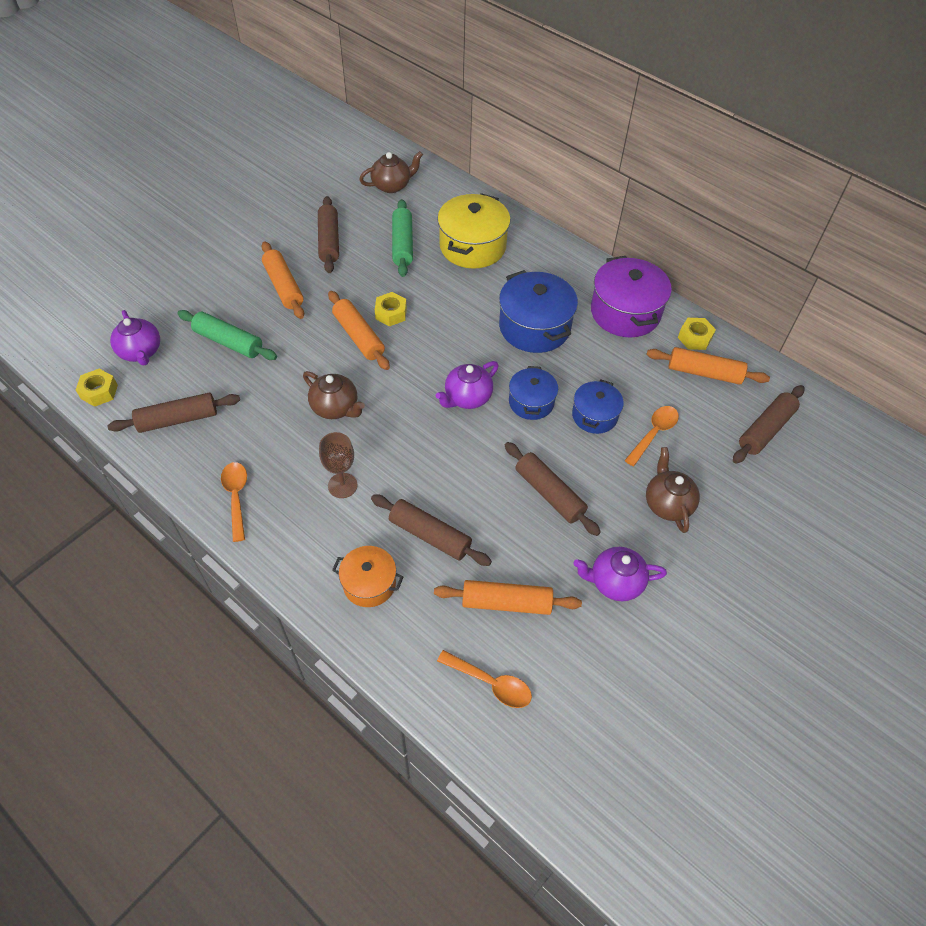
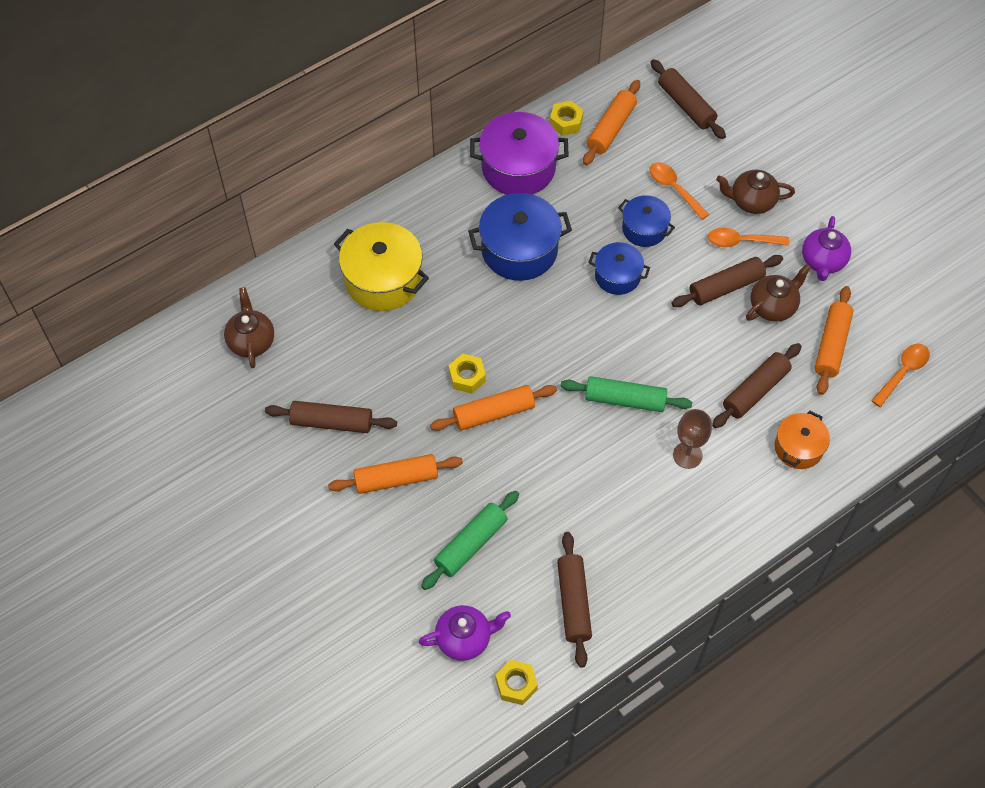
camera: 75 degrees left, 5 degrees up
(236, 497) = (685, 552): orange spoon -> orange spoon (741, 241)
(335, 408) = (589, 448): brown teapot -> brown teapot (773, 306)
(402, 244) = (359, 348): green rolling pin -> green rolling pin (625, 400)
(467, 397) = (600, 329): purple teapot -> none

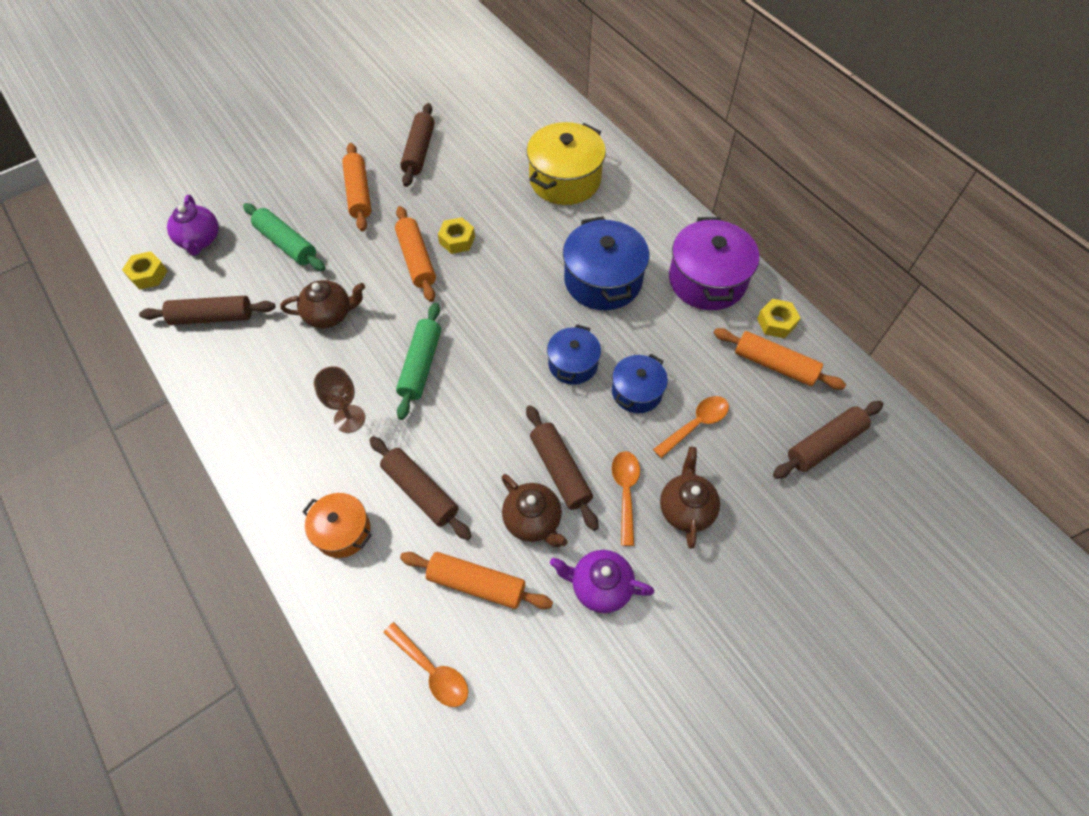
camera: 90 degrees right, 0 degrees up
(251, 341) = (502, 101): brown teapot -> brown teapot (329, 314)

